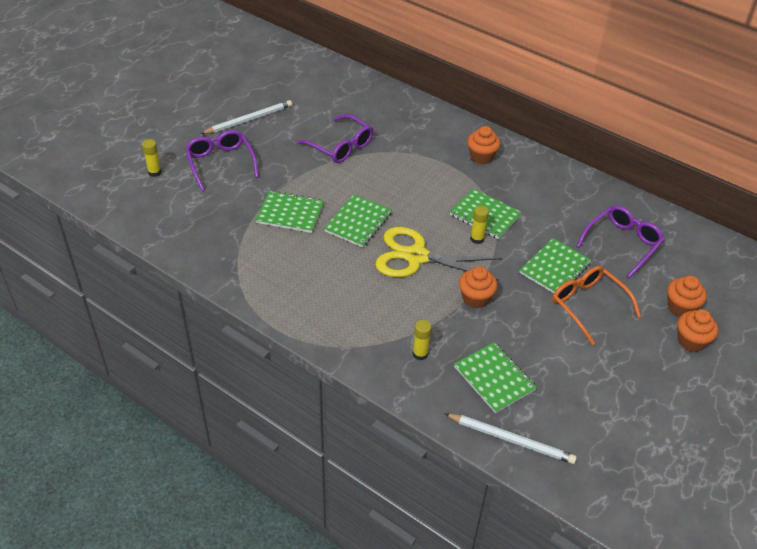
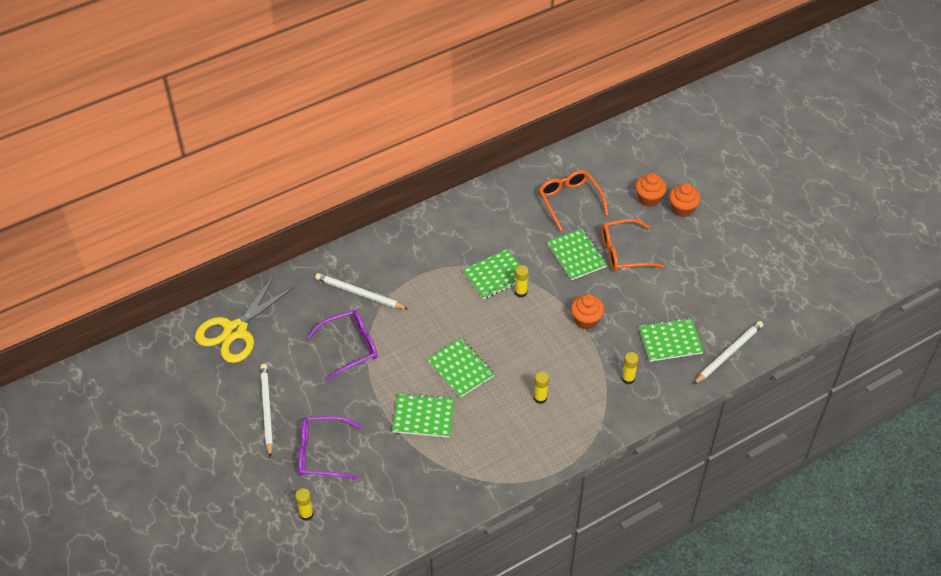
camera: 65 degrees left, 5 degrees up
(290, 213) = (423, 416): green notebook -> green notebook turned 60 degrees clockwise
(355, 289) = (540, 398): none -> yellow glue stick
(402, 135) = (359, 293): none -> white pencil
(416, 256) = (521, 342): yellow scissors -> yellow scissors (235, 331)
(481, 157) = (421, 248): orange cupcake -> none
(623, 243) = (569, 200): purple glasses -> orange glasses

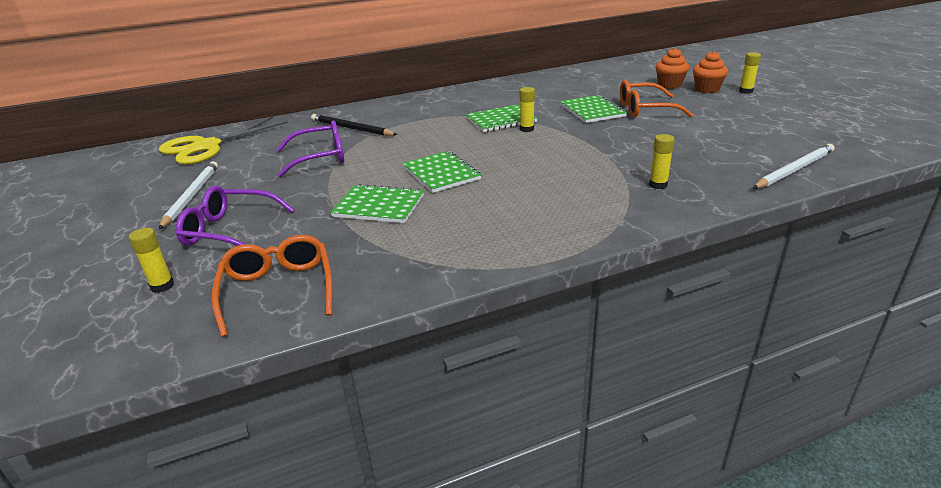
camera: 10 degrees right, 20 degrees down
(359, 293) = (351, 128): white pencil -> black pencil
(540, 398) = (537, 196): yellow glue stick -> yellow glue stick (745, 91)
(569, 200) = (586, 86): orange glasses -> orange glasses (278, 289)
(586, 320) = (602, 145): orange cupcake -> none
(670, 341) = (711, 160): green notebook -> none

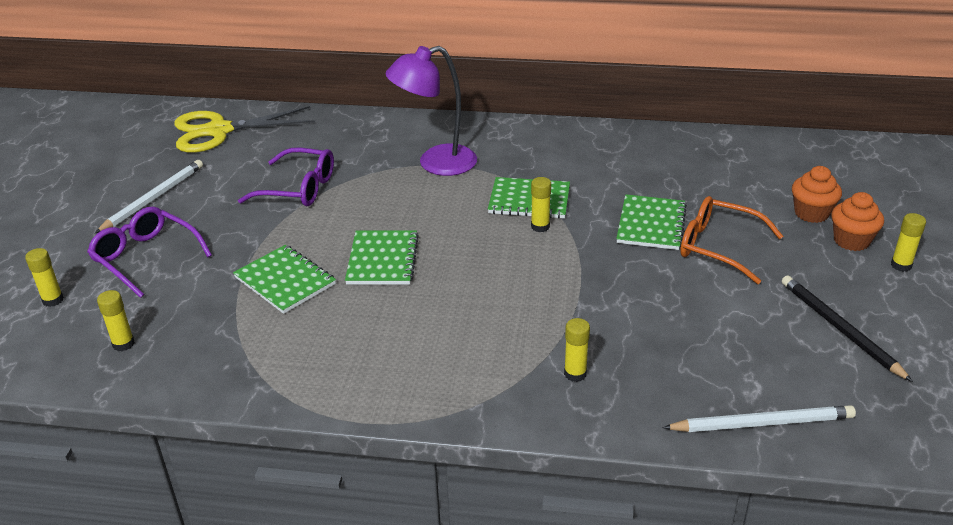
camera: 30 degrees right, 5 degrees up
(278, 289) = (123, 344): orange glasses -> yellow glue stick
(351, 128) = (367, 153): black pencil -> black pencil (840, 329)
(410, 121) = (436, 163): none -> purple lamp

